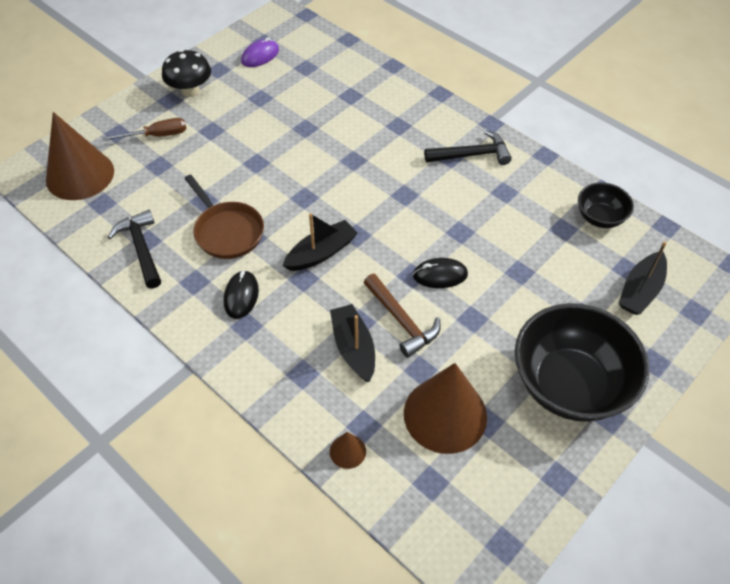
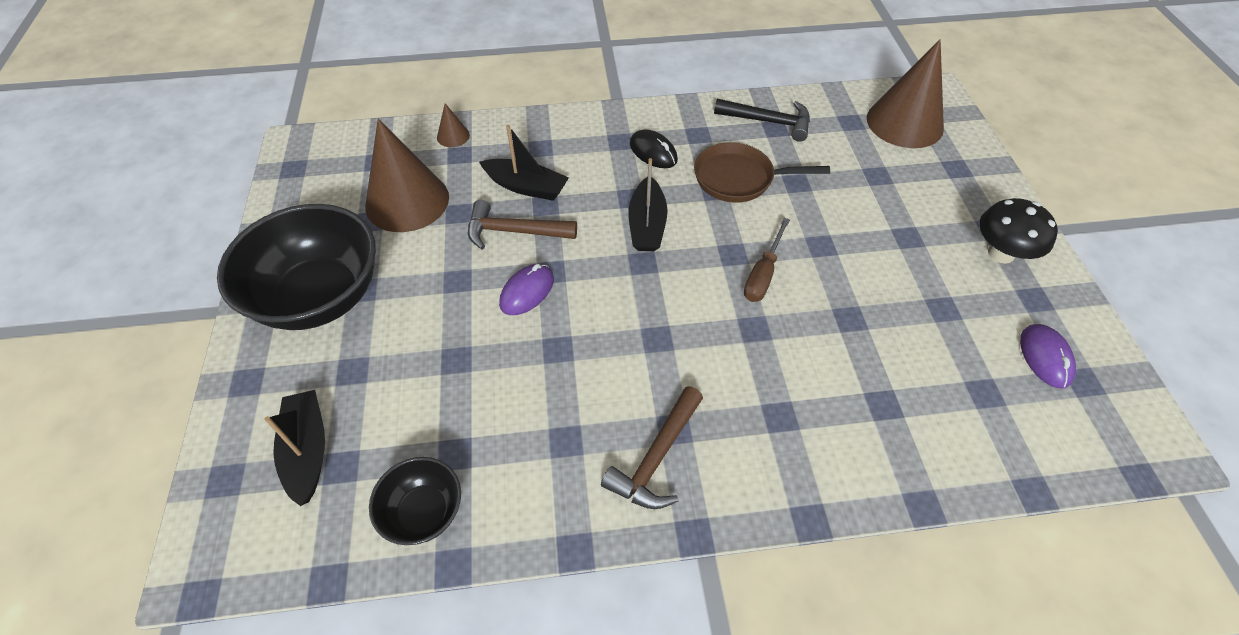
camera: 130 degrees right, 0 degrees up
(157, 136) = (930, 193): brown screwdriver -> brown screwdriver (763, 274)
(440, 275) = (527, 292): black mouse -> purple mouse
(472, 155) = (656, 457): black hammer -> brown hammer

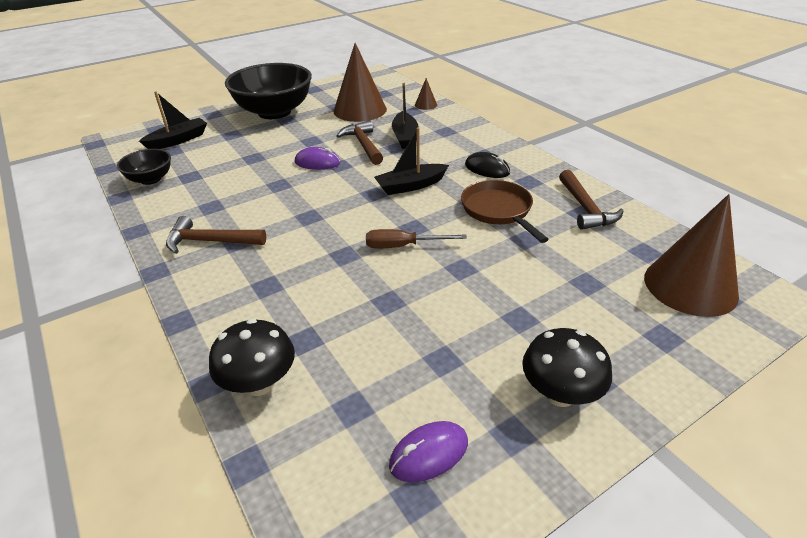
camera: 65 degrees right, 15 degrees down
(653, 152) = (487, 169): black mouse -> black mouse turned 75 degrees counterclockwise
(768, 122) = (585, 208): black hammer -> brown hammer
(936, 459) = (259, 383): none -> black mushroom

